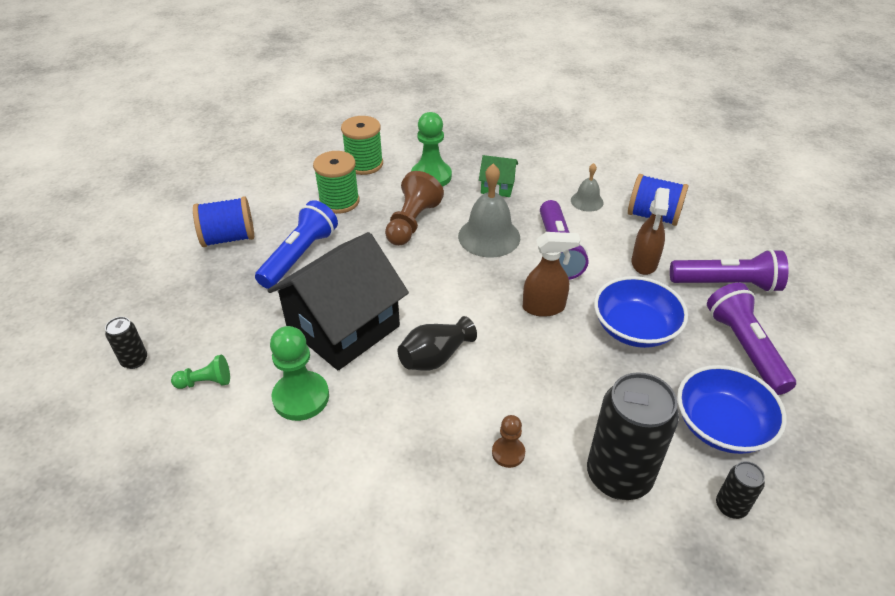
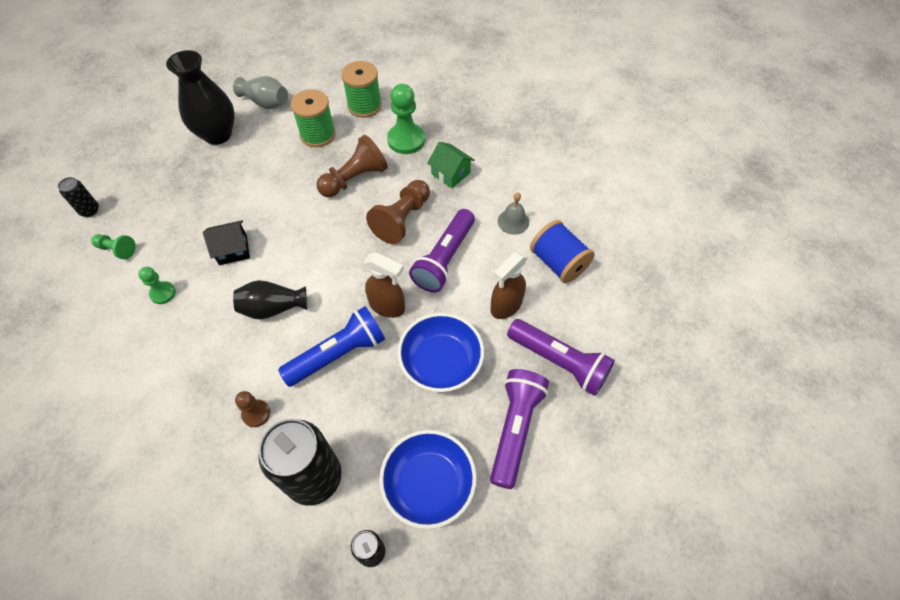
camera: 30 degrees right, 15 degrees up
(228, 238) = (217, 134): blue spool -> black vase
(257, 194) = (266, 103): none -> grey vase
(300, 256) = (252, 173): blue flashlight -> blue flashlight (338, 354)
(301, 397) = (163, 293): green pawn -> green pawn, size x0.55
(343, 327) = (233, 250): black house -> black house, size x0.45
(489, 236) = (402, 219): grey bell -> brown pawn

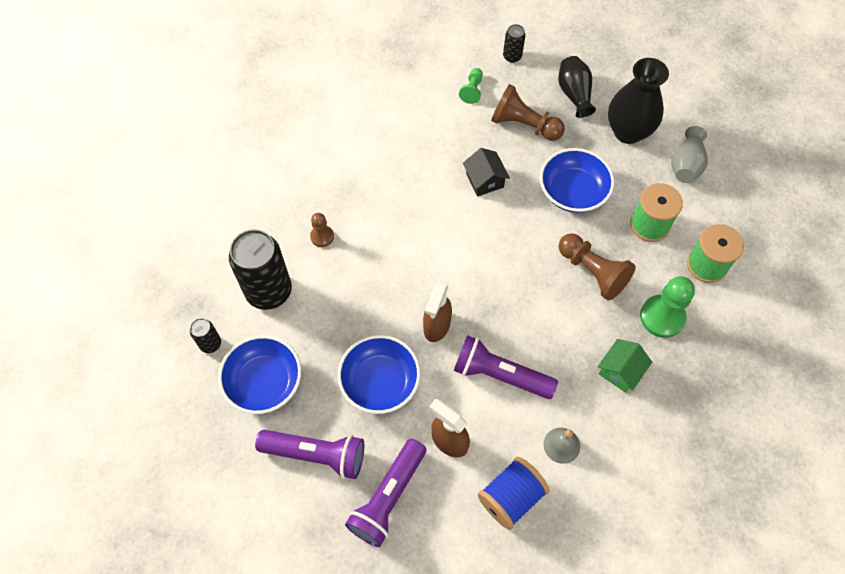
camera: 85 degrees right, 5 degrees up
(163, 293) = (431, 138): green pawn -> none
(268, 182) = (573, 192): none -> blue bowl
(273, 308) = (424, 227): black vase -> black vase (574, 94)
(338, 354) = (382, 291): blue flashlight -> none
(402, 219) = (545, 326): brown pawn -> brown pawn (524, 125)

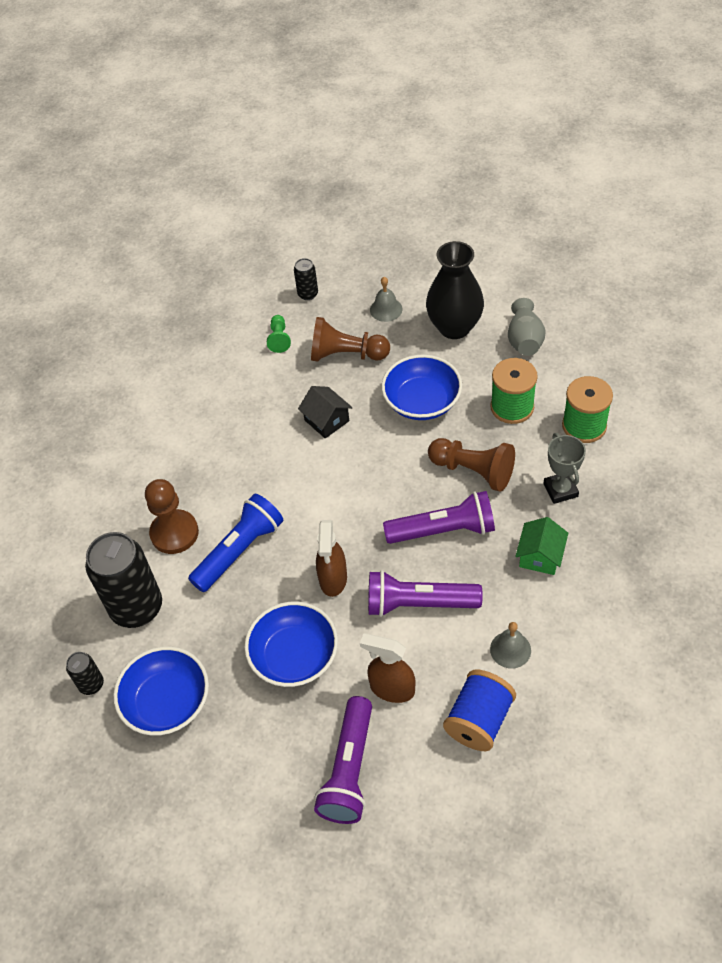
camera: 15 degrees left, 10 degrees down
(316, 455) = (254, 755): purple flashlight -> purple flashlight (444, 530)
(322, 236) = (174, 533): brown pawn -> brown pawn, size x1.80
(369, 272) = (240, 551): none -> blue flashlight
(574, 94) = (386, 309): black vase -> grey bell
(662, 317) = (560, 490): green pawn -> grey trophy

